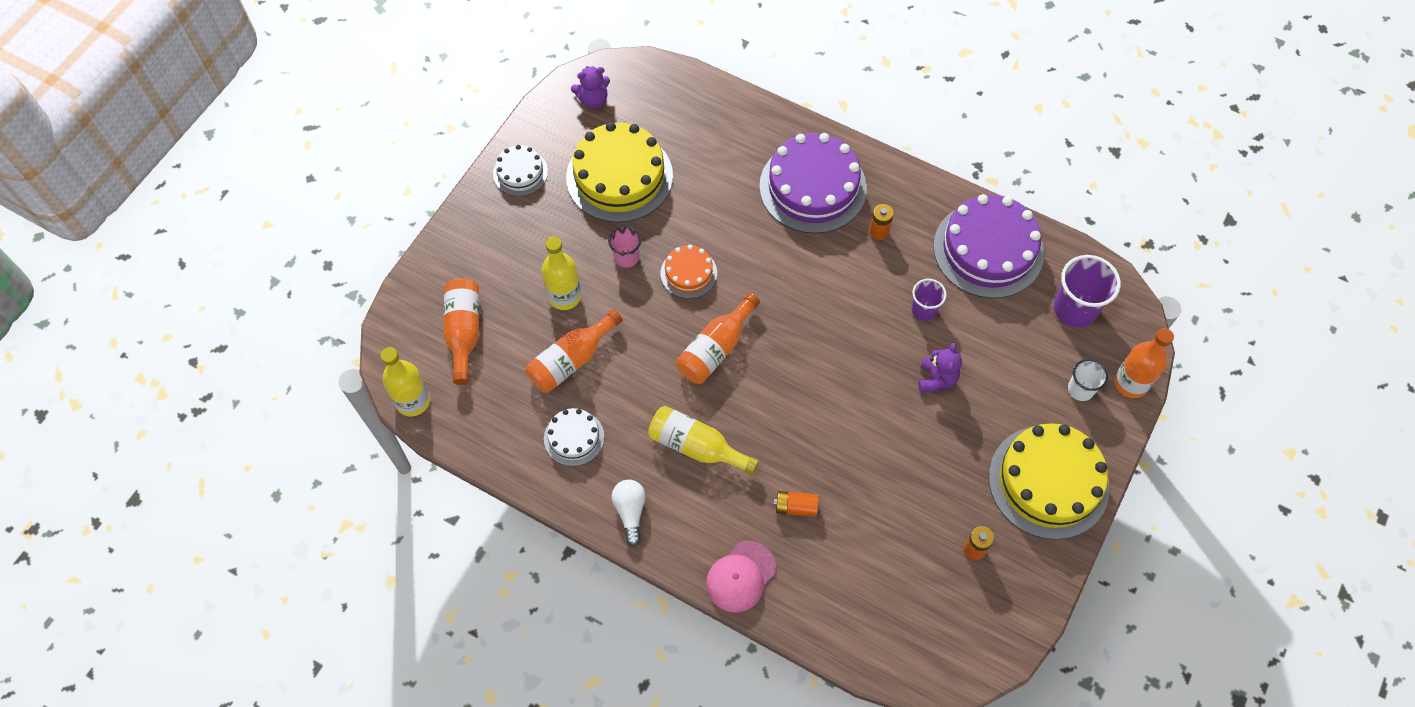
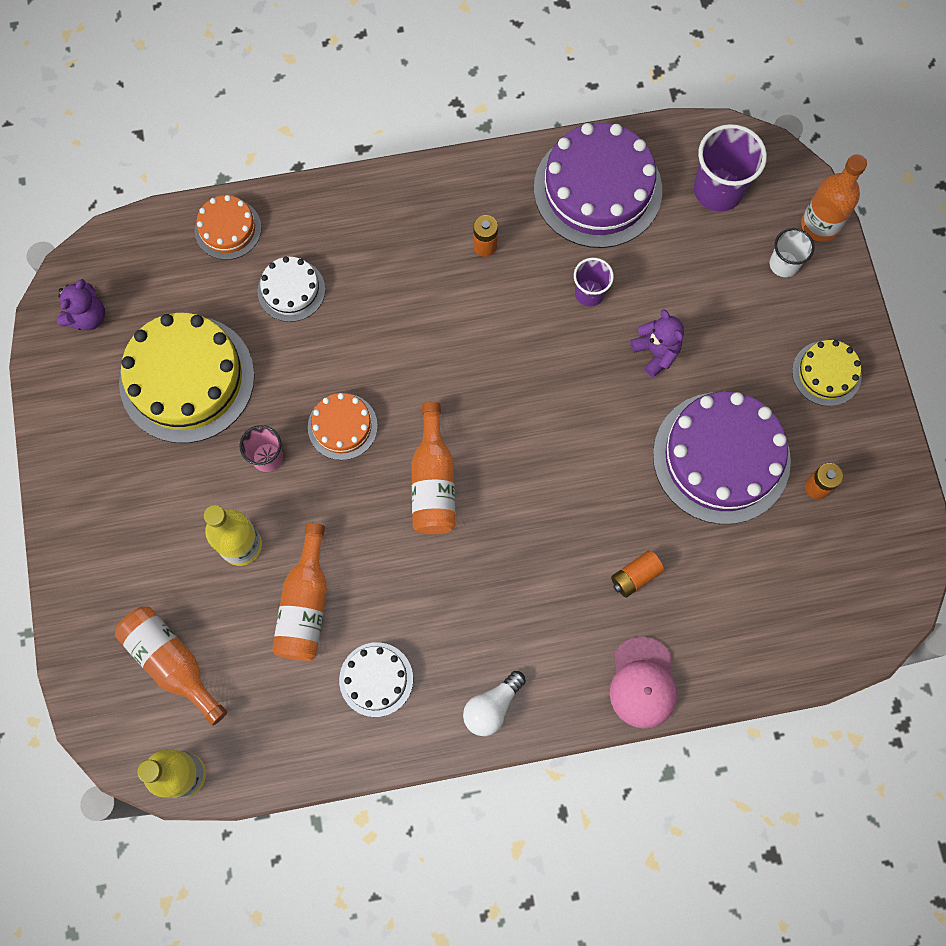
camera: 40 degrees left, 10 degrees up
(520, 173) = (80, 452): white cake -> white cake (291, 290)
(630, 512) = (492, 707): white light bulb -> white light bulb turned 90 degrees counterclockwise
(696, 447) = (498, 593): yellow bottle -> none
(722, 108) = (228, 229): none -> orange cake
(813, 187) = (386, 247): purple cake -> purple cake (721, 457)
(1048, 481) = (826, 373): yellow cake -> yellow cake, size x0.51

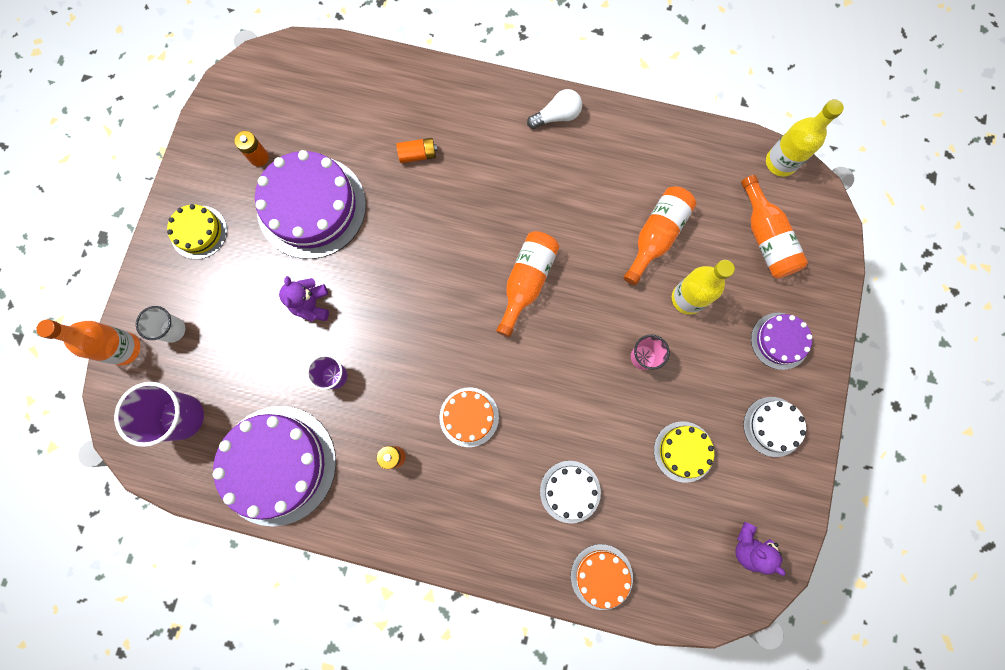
camera: 155 degrees left, 5 degrees up
(88, 317) = (748, 546): purple teddy bear -> purple teddy bear turned 105 degrees counterclockwise
(118, 544) = (779, 341): none -> purple cake
(187, 379) = (683, 451): yellow cake -> yellow cake, size x0.51
(342, 426) = (576, 355): orange cake -> orange cake (469, 417)
(376, 679) = (627, 166): white cake -> white cake (773, 426)
(643, 682) = (450, 88): pink cap -> none

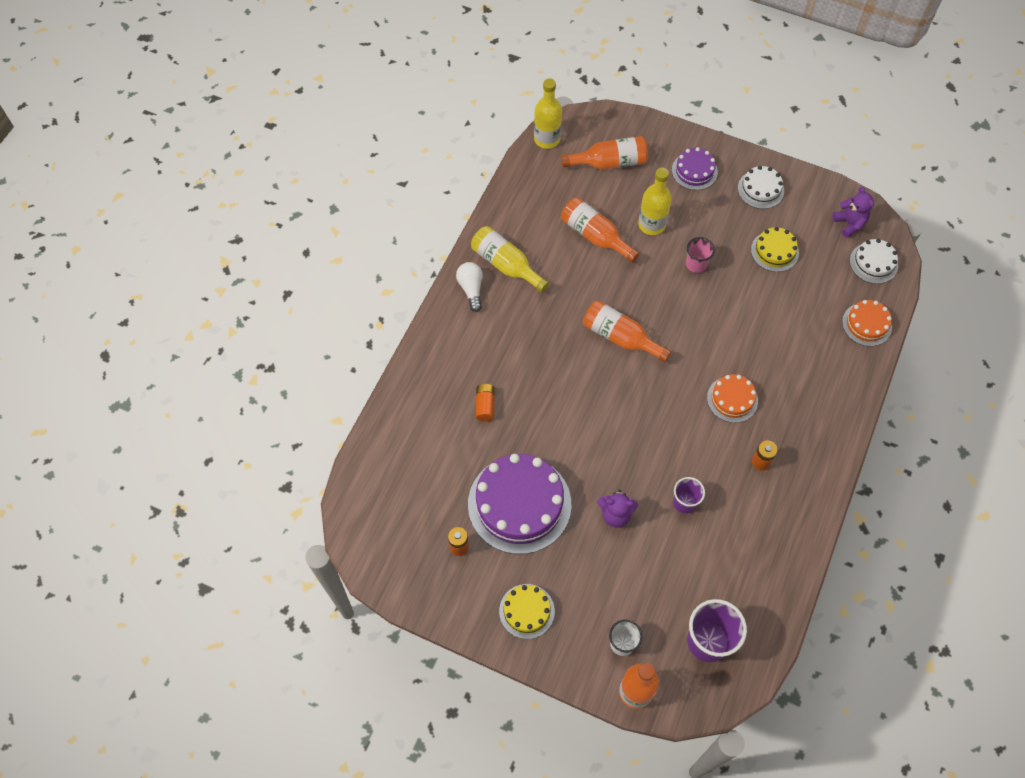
camera: 80 degrees left, 15 degrees down
(277, 465) = (759, 560): purple cake -> none
(570, 491) = (800, 334): white cake -> white cake (873, 263)
(595, 146) = (506, 265): none -> yellow bottle
(748, 546) = (849, 223): purple teddy bear -> purple teddy bear turned 75 degrees counterclockwise

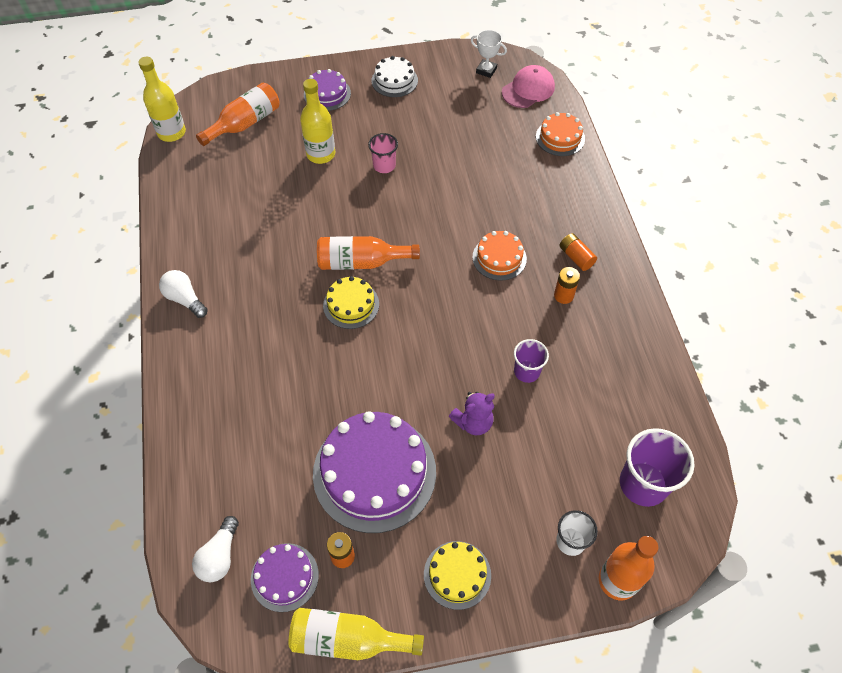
camera: 35 degrees left, 5 degrees down
(380, 493) = (220, 556): none -> white light bulb
(412, 534) = (284, 577): none -> purple cake
(485, 406) = (274, 399): orange battery -> orange battery (576, 257)
(506, 265) = (206, 259): yellow bottle -> yellow bottle (348, 640)
(595, 236) = (275, 189): orange bottle -> none
(774, 251) = (443, 121): yellow cake -> yellow cake (351, 304)
(849, 223) = (486, 70): purple teddy bear -> white trophy
(873, 263) = (528, 89): white cake -> pink cap

